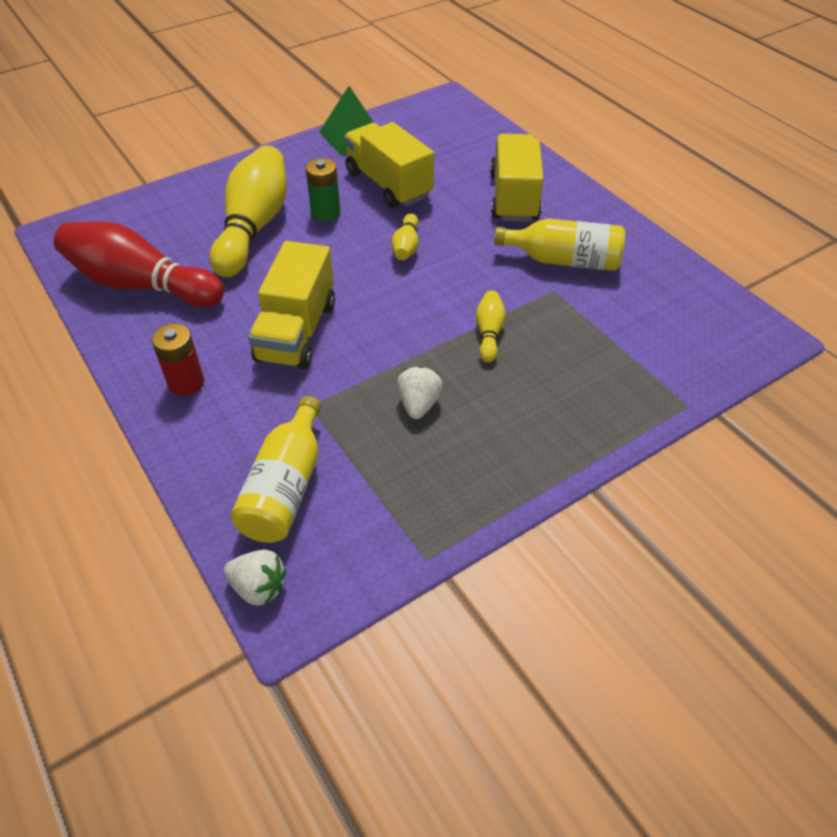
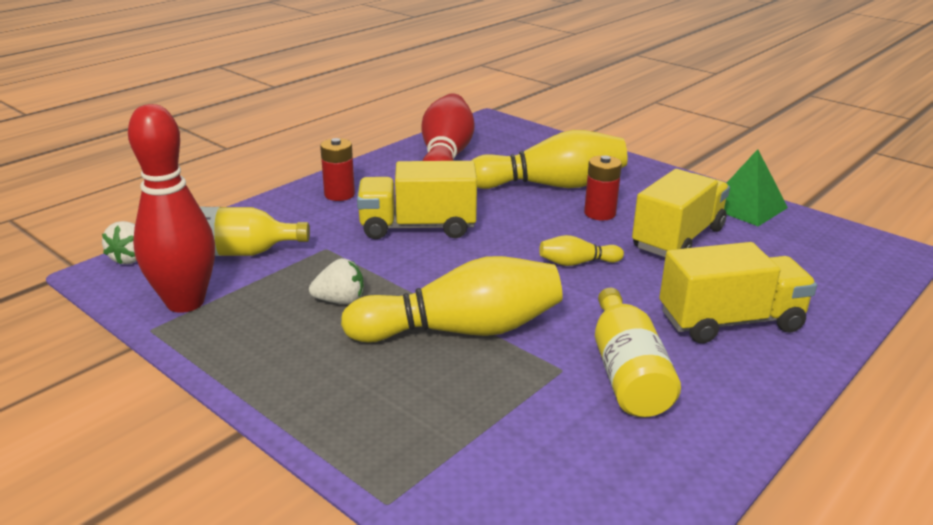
camera: 75 degrees right, 20 degrees down
(325, 212) = (600, 213): green battery -> red battery
(382, 528) = (185, 302): none -> red bowling pin
(489, 333) = (461, 330): yellow bowling pin -> yellow bowling pin, size x2.22

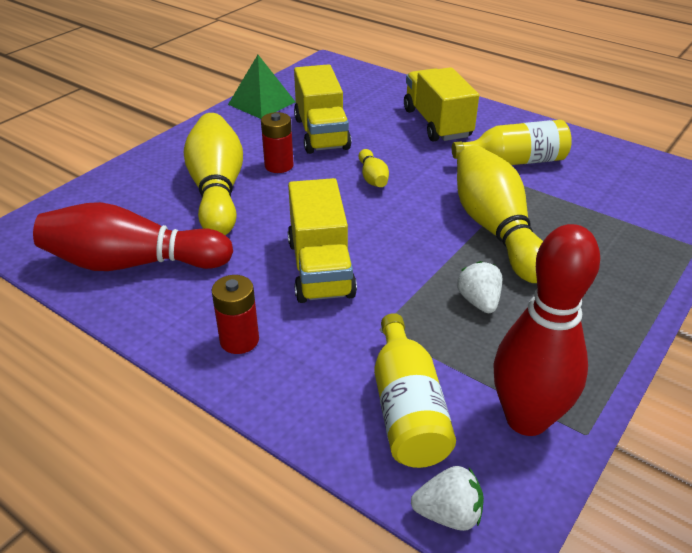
camera: 95 degrees left, 10 degrees up
(678, 238) = (321, 133): yellow truck -> yellow truck turned 135 degrees counterclockwise

